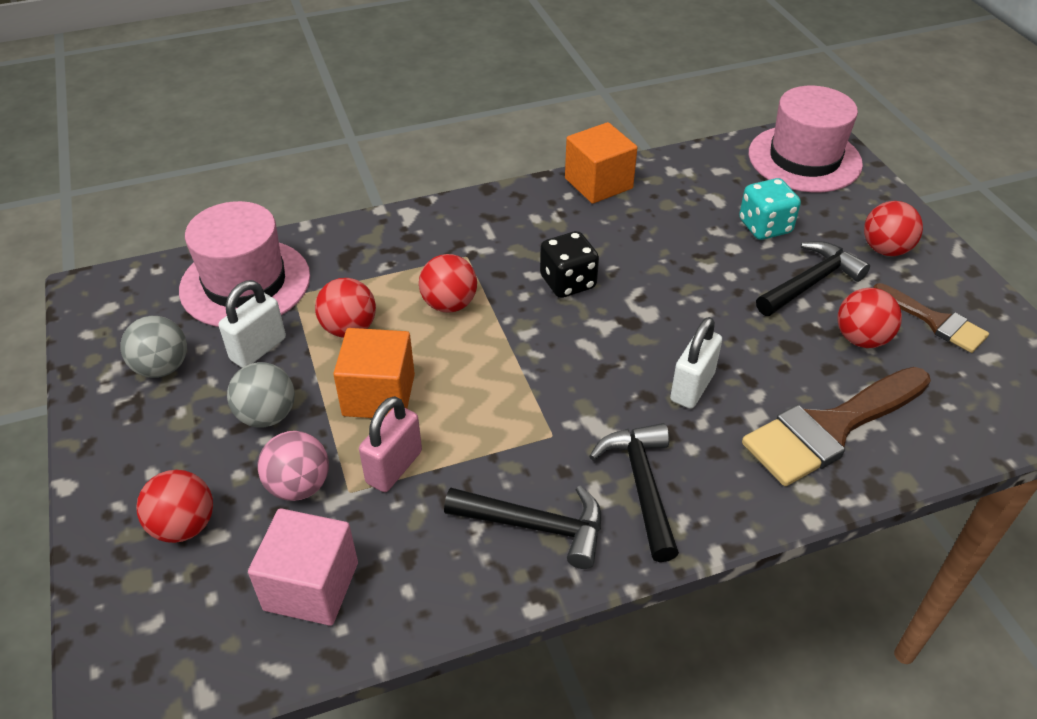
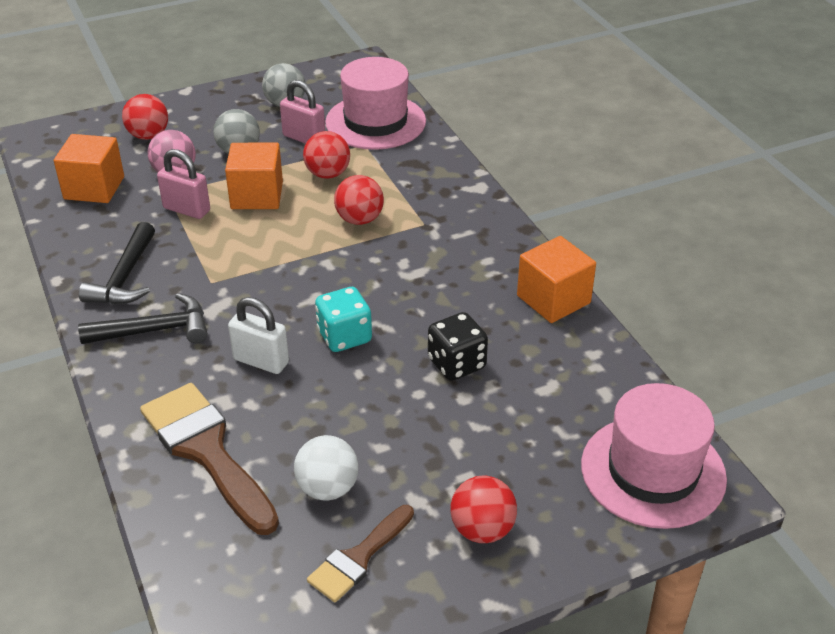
camera: 85 degrees right, 5 degrees down
(258, 349) = (304, 138): white padlock -> pink padlock
(311, 586) = (94, 188): pink cube -> orange cube
(568, 282) = (394, 284): black dice -> black dice (456, 364)
(765, 227) = (505, 425): turquoise dice -> turquoise dice (344, 336)
(811, 282) = (414, 456): black hammer -> none
(861, 339) = (327, 488): red ball -> white ball

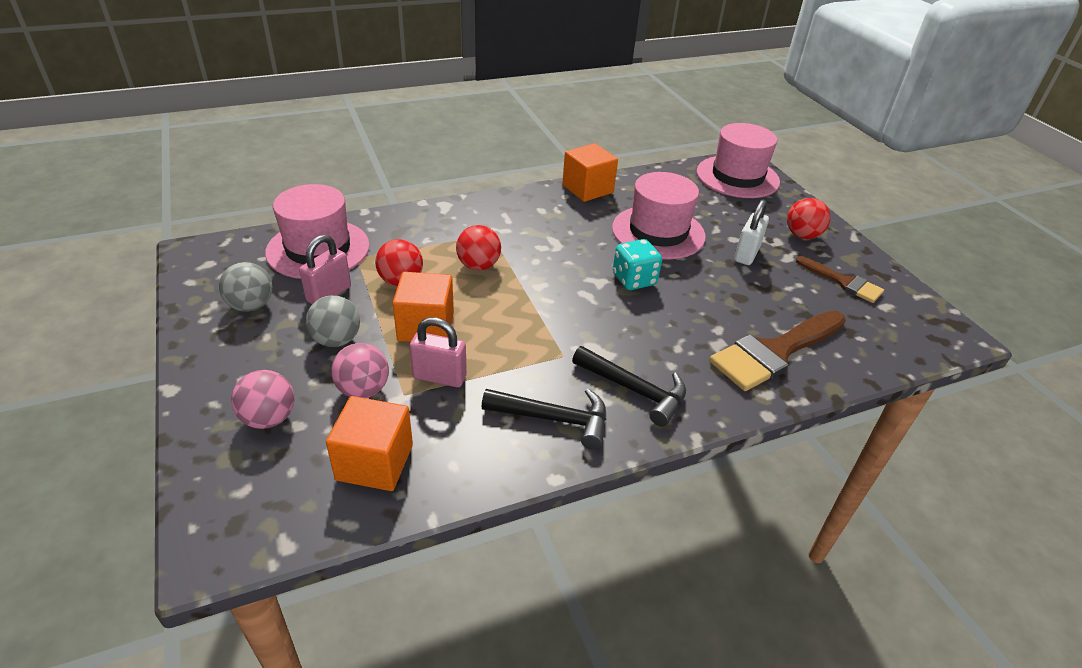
camera: 90 degrees left, 0 degrees up
(148, 136) = (269, 418): red ball -> pink ball
(155, 330) = (635, 390): black hammer -> black hammer turned 135 degrees clockwise
(186, 209) = (439, 377): pink padlock -> pink padlock turned 75 degrees clockwise
(261, 361) = (668, 323): white padlock -> white padlock (746, 254)
(327, 488) = (791, 293): white ball -> none
(456, 364) = (658, 232): black dice -> pink hat

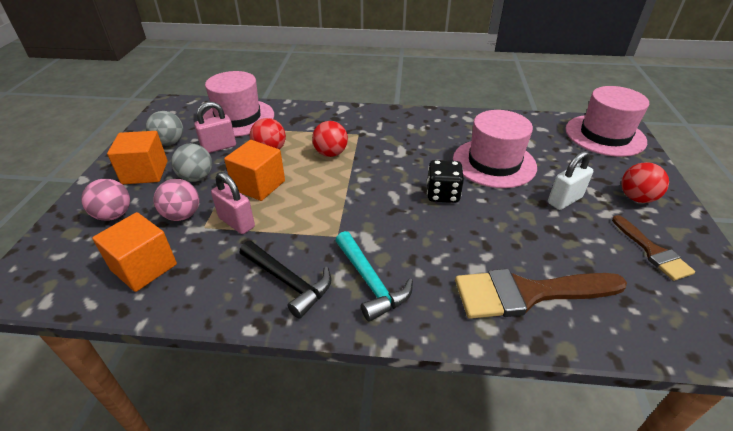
camera: 30 degrees right, 0 degrees up
(587, 189) = (459, 118): orange cube -> orange cube (145, 172)
(634, 280) = (442, 194): turquoise dice -> black dice
(635, 390) = (370, 282): black hammer -> turquoise hammer

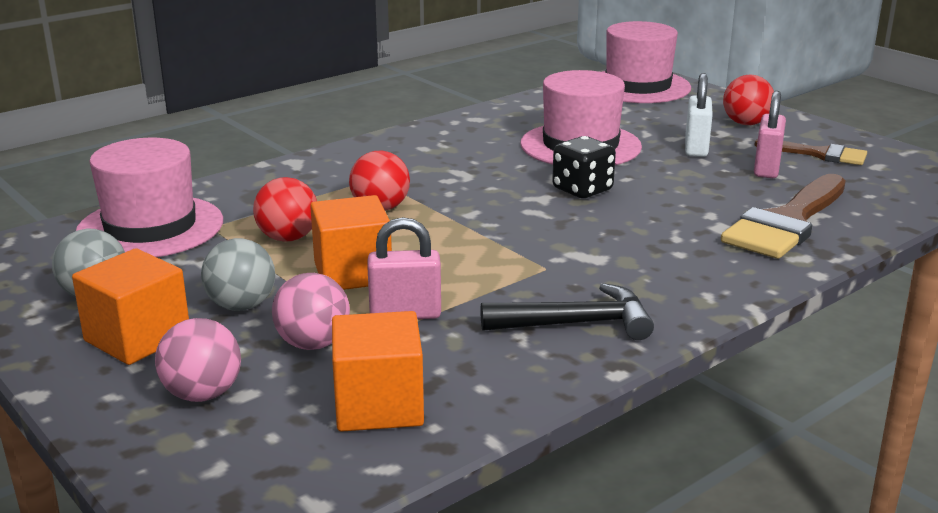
camera: 45 degrees left, 15 degrees down
(219, 147) = (198, 266): pink padlock -> pink padlock (766, 169)
(370, 282) = (654, 282): turquoise hammer -> none

